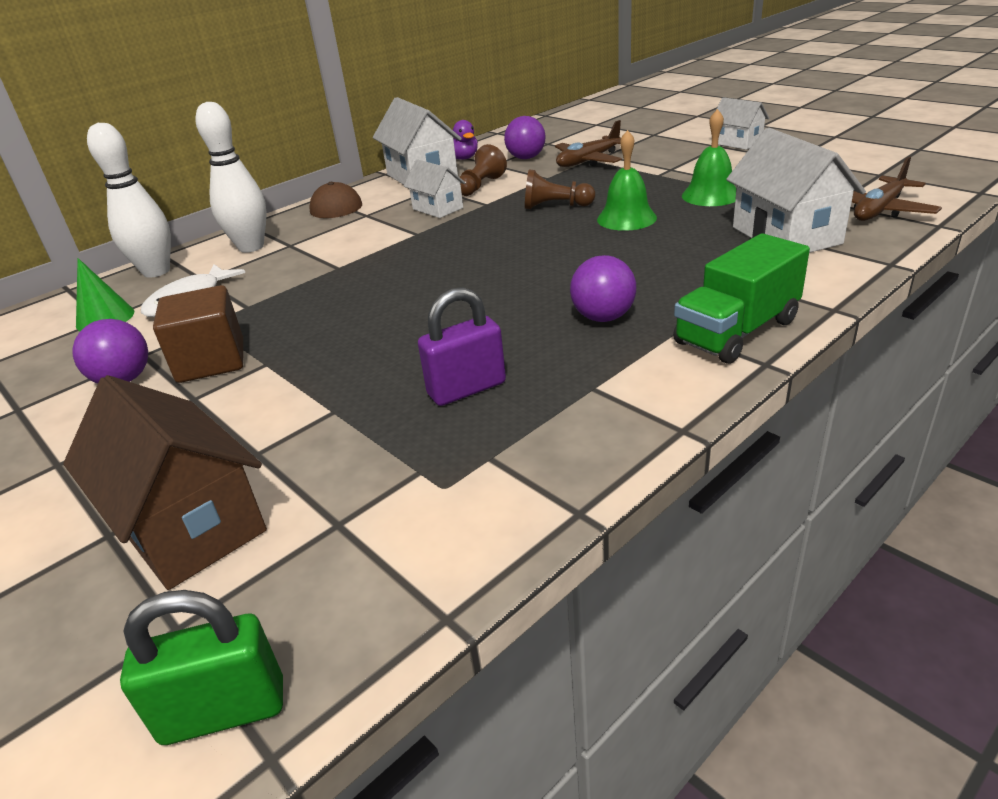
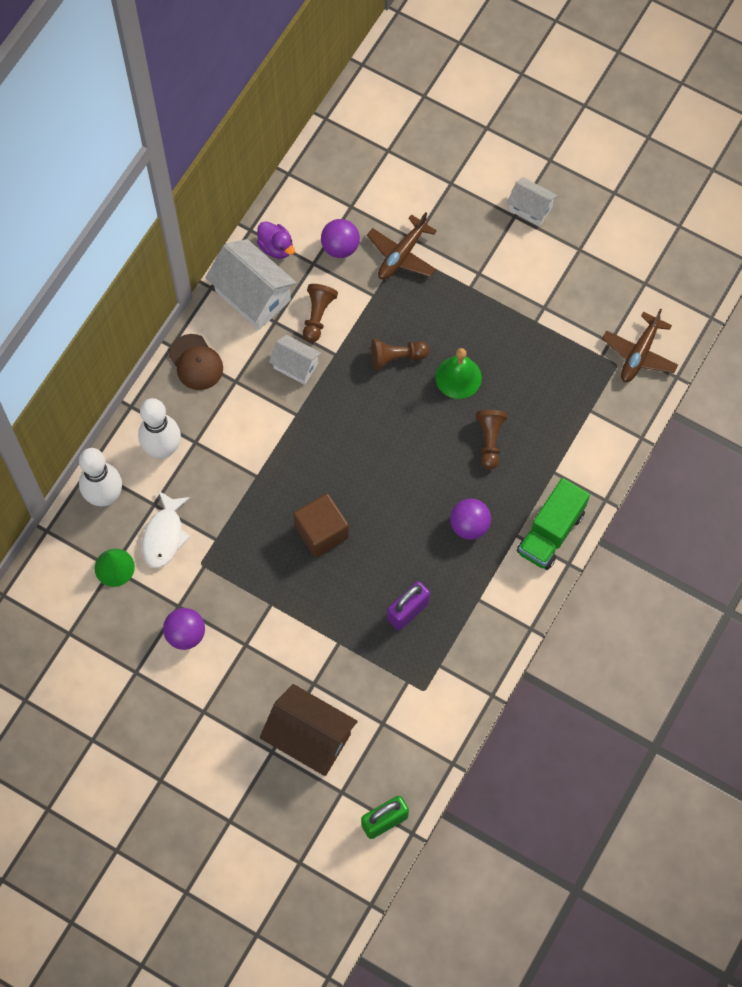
camera: 20 degrees left, 35 degrees up
(211, 361) = (232, 607): brown cube -> brown cube (321, 532)
(655, 257) = (490, 441): none -> brown pawn
(710, 195) = (517, 330): green bell -> none
(786, 235) = (576, 400): white house -> none

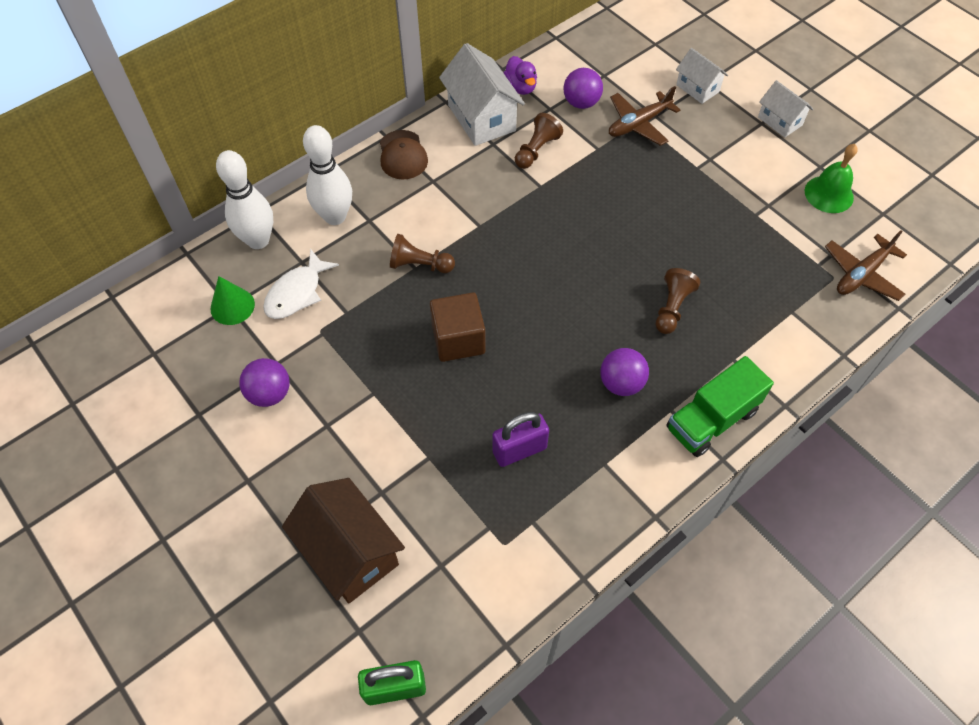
camera: 20 degrees right, 10 degrees down
(296, 366) = (497, 184): white house -> white house (697, 88)
(396, 357) = (600, 205): brown pawn -> brown pawn (419, 265)
(458, 377) = (658, 240): green bell -> green bell (829, 194)

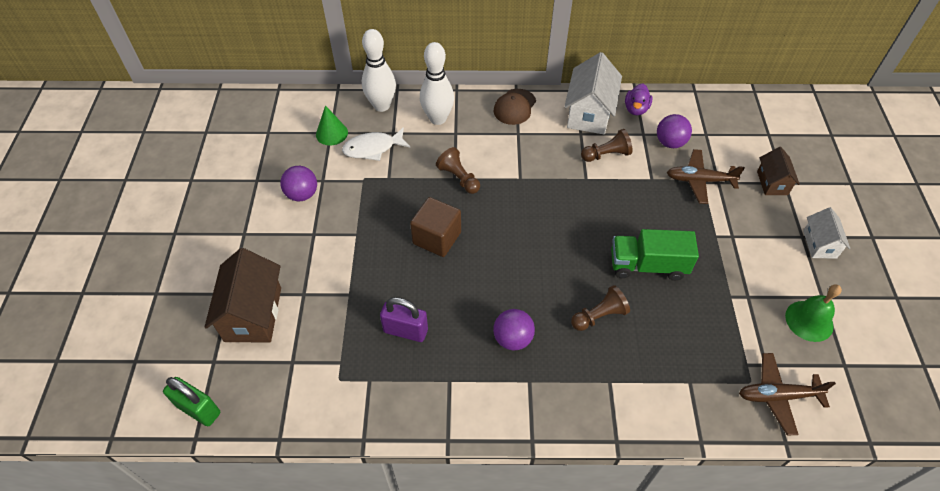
camera: 40 degrees right, 5 degrees down
(697, 88) = (772, 183): white house -> brown house
(711, 419) = (551, 409): green truck -> green truck (647, 265)

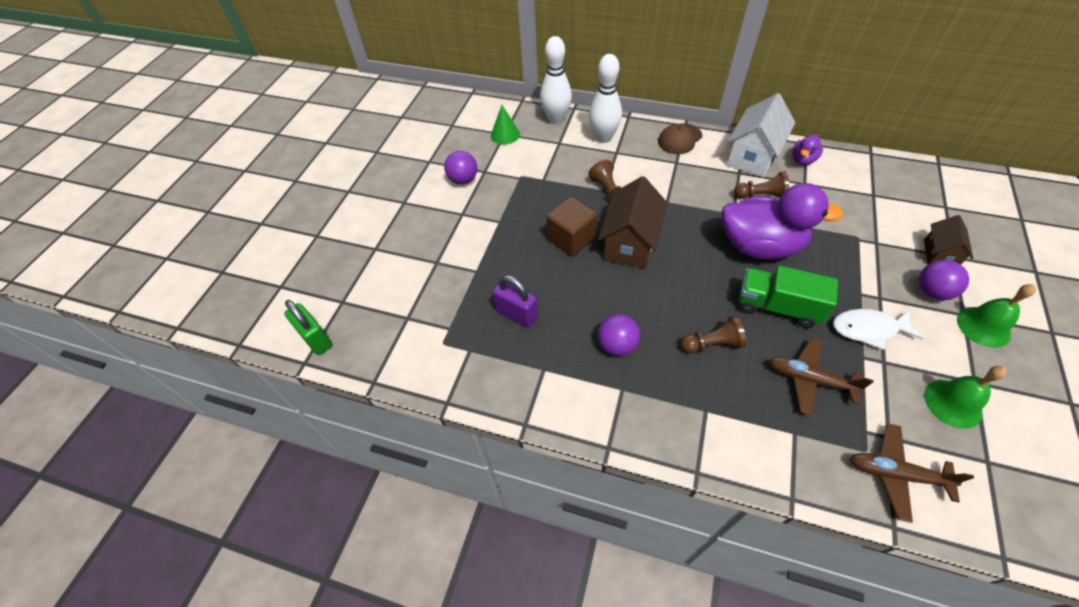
camera: 20 degrees right, 0 degrees up
(253, 314) = (388, 270): brown house -> brown house (630, 243)
(373, 148) = (537, 153): white fish -> white fish (868, 329)
(618, 207) = (760, 246): none -> purple duck
(670, 143) = (831, 196): purple ball -> purple ball (931, 292)
(699, 180) = (855, 237): brown plane -> brown plane (809, 379)
(819, 244) = (983, 326): white house -> green bell

